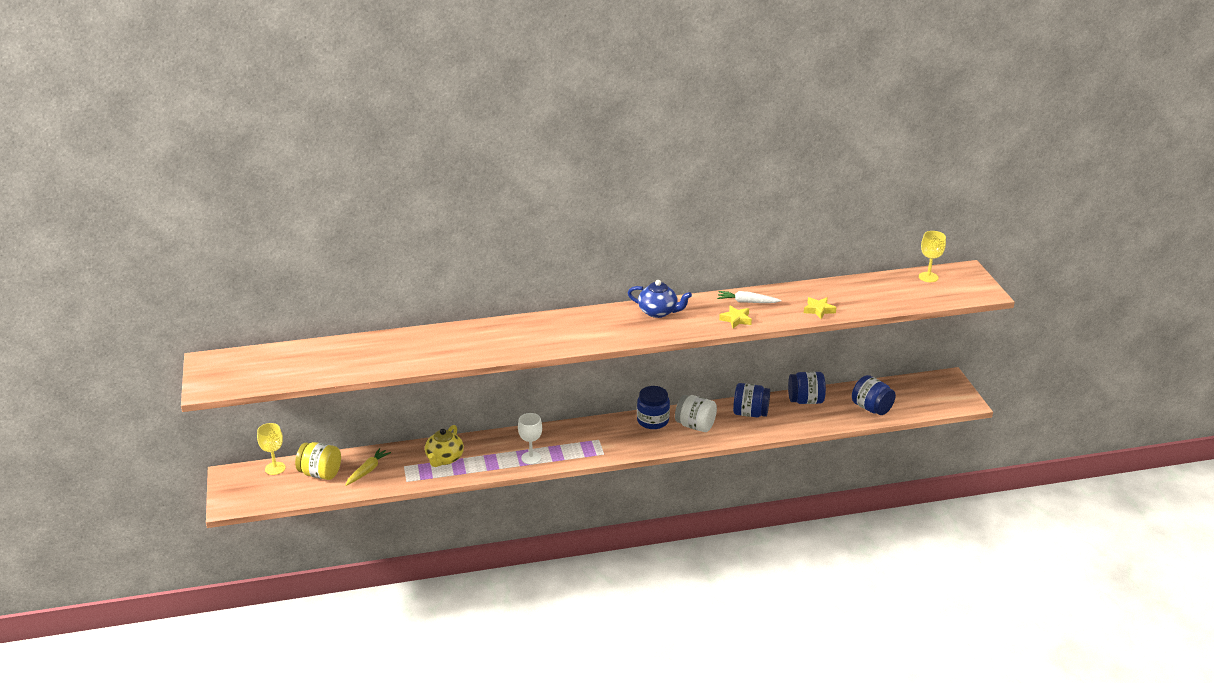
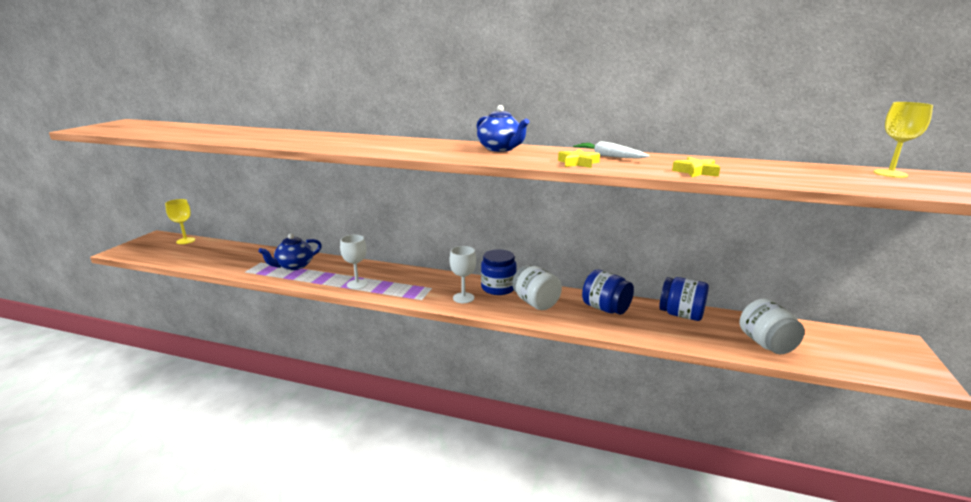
camera: 30 degrees right, 10 degrees down
(320, 473) = (203, 251): yellow jar -> none
(367, 471) = (233, 258): yellow carrot -> none
(444, 459) = (294, 266): yellow teapot -> blue teapot
(635, 440) = (463, 298): none -> white goblet
(871, 408) = (766, 344): blue jar -> white jar

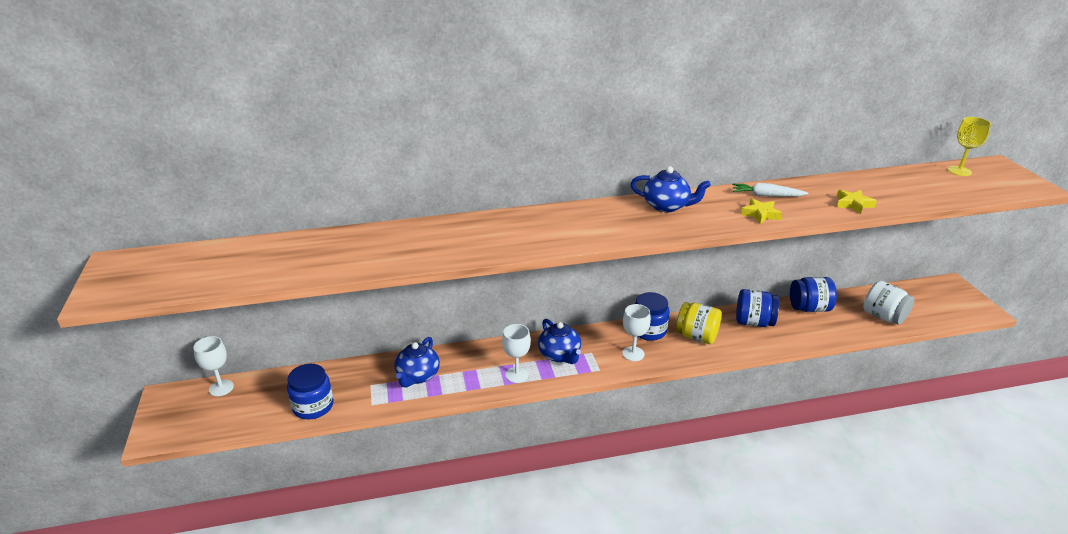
camera: 30 degrees left, 10 degrees up
(185, 241) = (221, 388): yellow goblet -> white goblet
(213, 262) = (313, 406): none -> blue jar
(405, 282) = (560, 355): none -> blue teapot
(535, 303) = (696, 336): white jar -> yellow jar

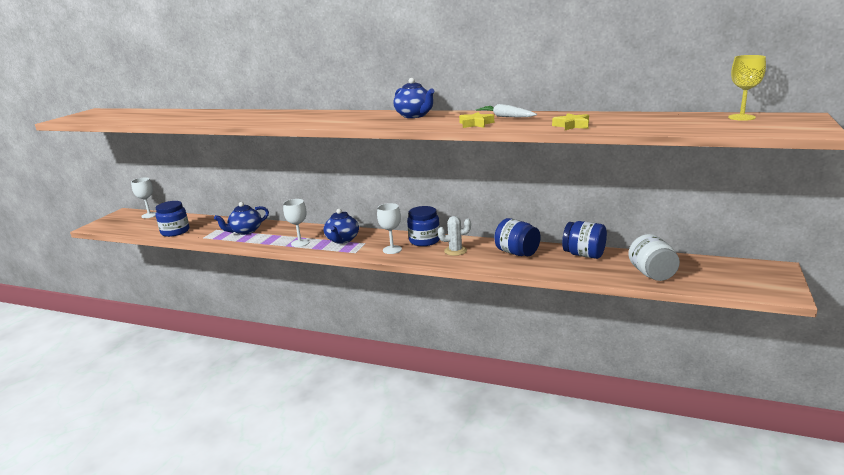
camera: 35 degrees right, 10 degrees down
(696, 336) = (455, 251): yellow jar -> white cactus

